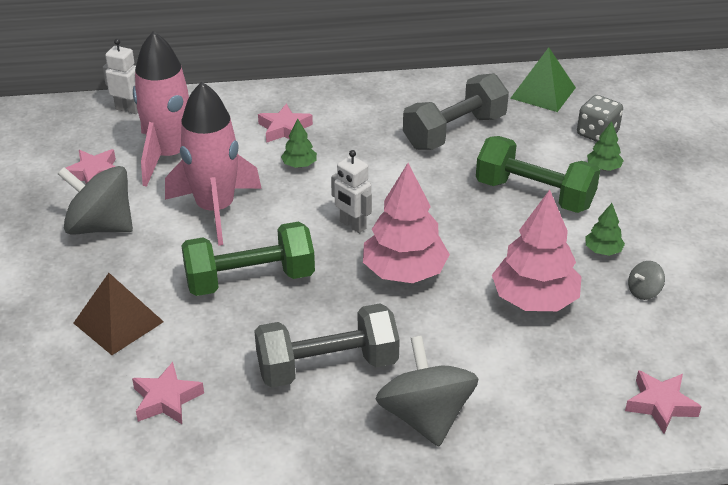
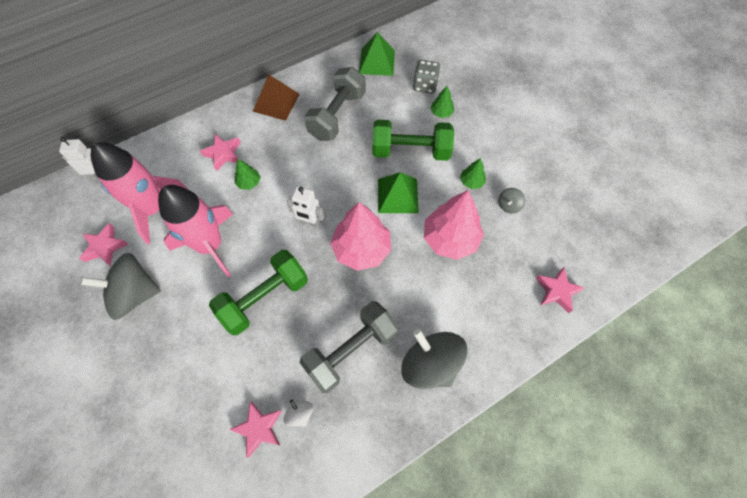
camera: 25 degrees left, 25 degrees up
(118, 322) = (191, 376): brown pyramid -> brown pyramid (276, 102)
(224, 404) = (300, 414): none -> white spinning top
(487, 234) = (398, 195): none -> green pyramid

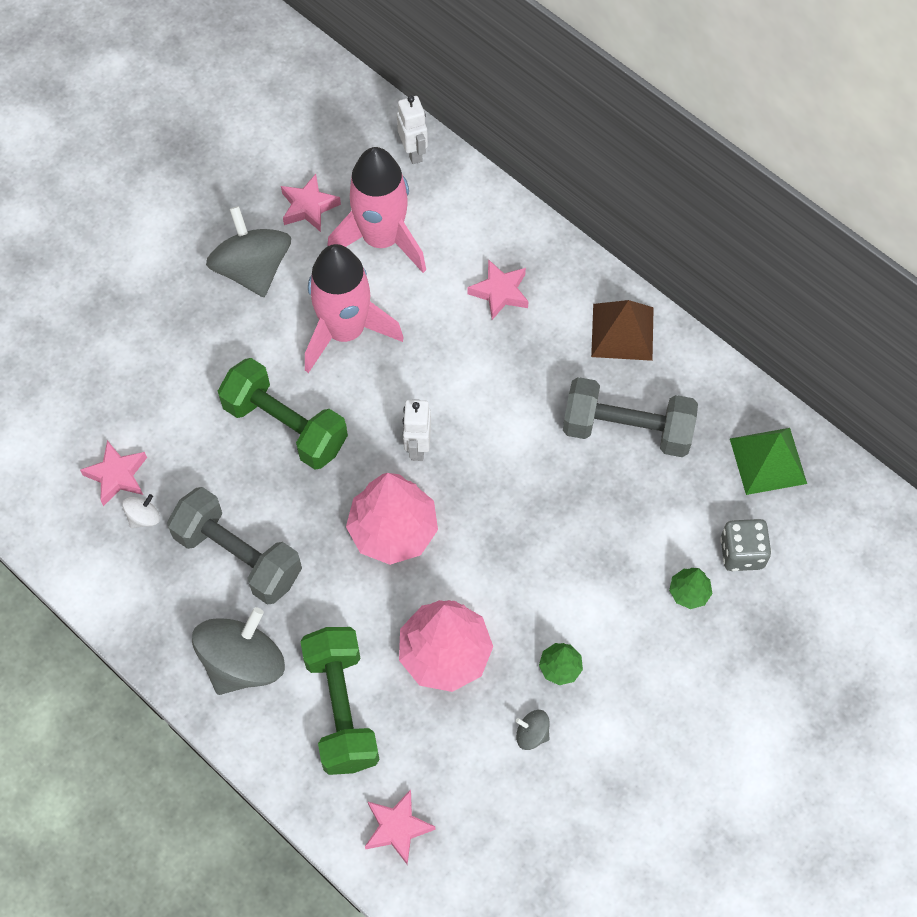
camera: 75 degrees right, 0 degrees up
(249, 182) = (460, 344): green tree -> none
(398, 195) = (500, 559): green pyramid -> none
(410, 151) = (592, 560): green dumbbell -> green dumbbell (341, 708)

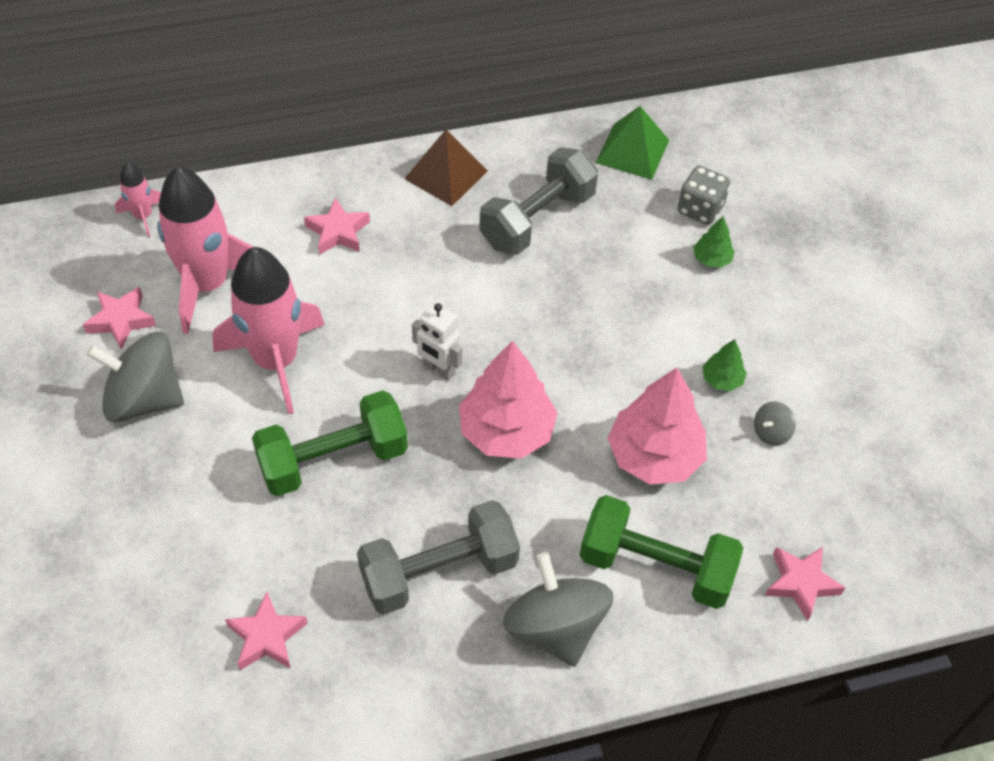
camera: 60 degrees left, 10 degrees down
(144, 517) = (333, 636): white spinning top -> none
(413, 152) = (143, 216): white robot -> pink rocket

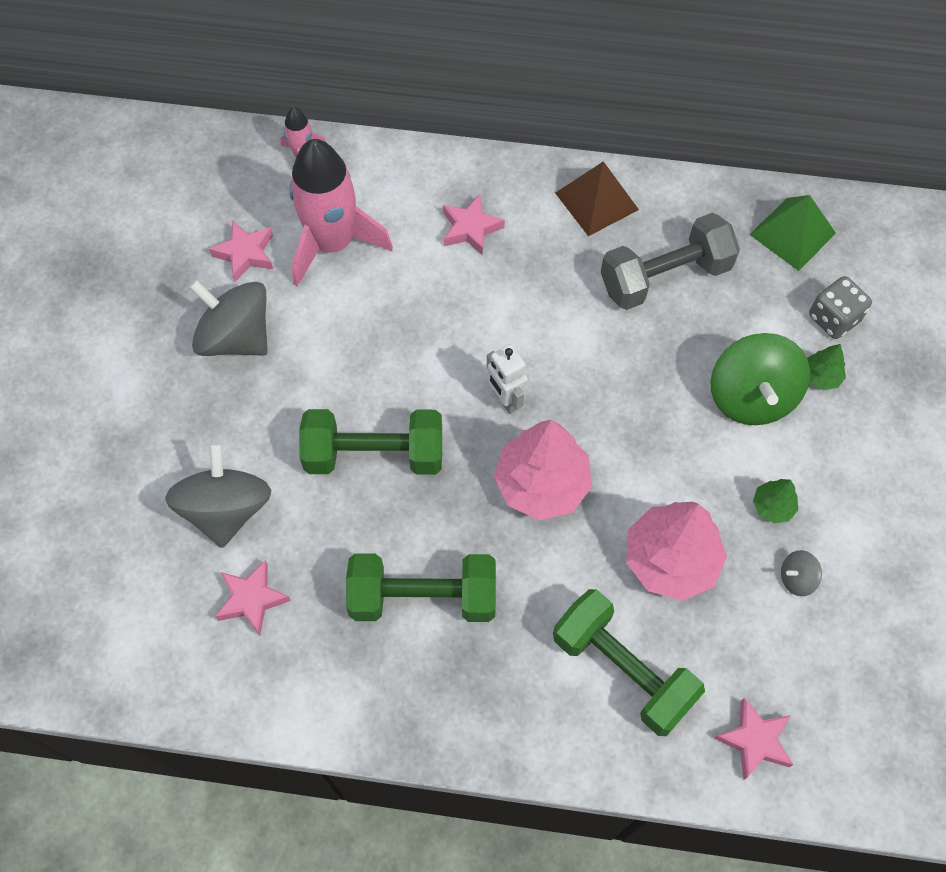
camera: 25 degrees right, 10 degrees up
(276, 361) = (363, 340): pink rocket -> none
(439, 572) = (423, 597): grey dumbbell -> green dumbbell
(555, 627) = (504, 691): grey spinning top -> grey spinning top (226, 509)
(660, 295) = (751, 396): none -> green spinning top

